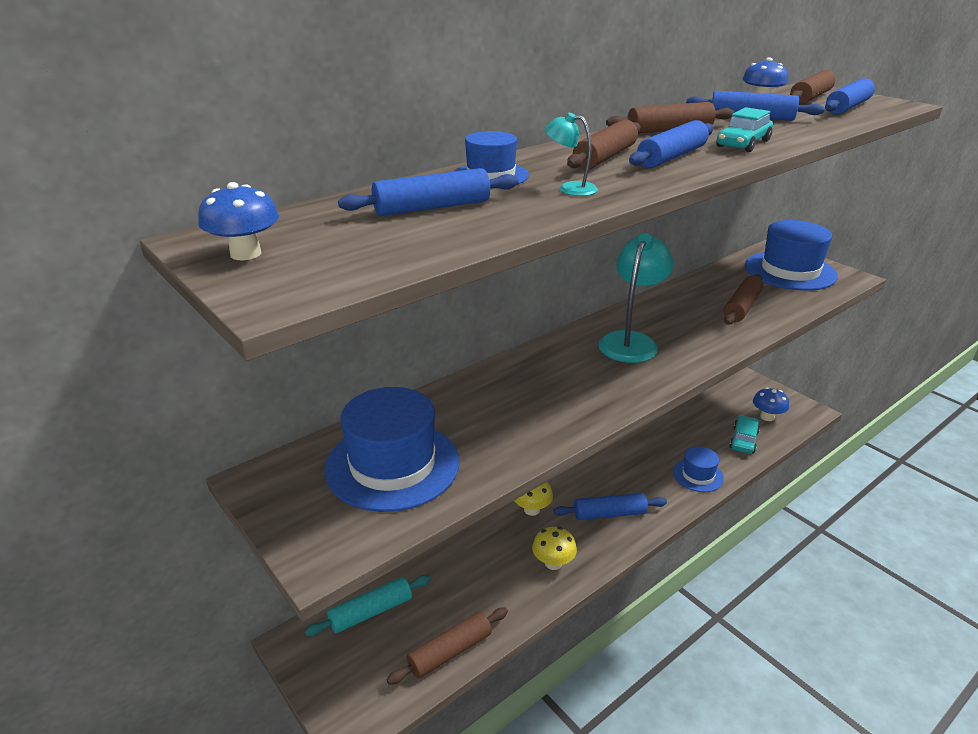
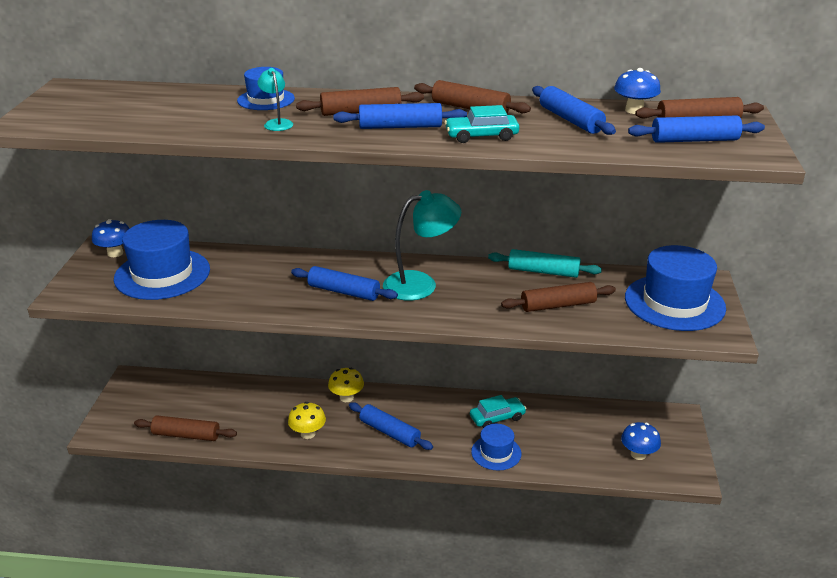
camera: 45 degrees right, 0 degrees up
(245, 254) = (63, 100): blue mushroom -> blue mushroom (115, 253)
(371, 612) = (182, 389): turquoise rolling pin -> turquoise rolling pin (543, 271)
(432, 207) = (186, 107): blue rolling pin -> blue rolling pin (344, 292)
(743, 440) = (581, 456): turquoise car -> turquoise car (497, 418)

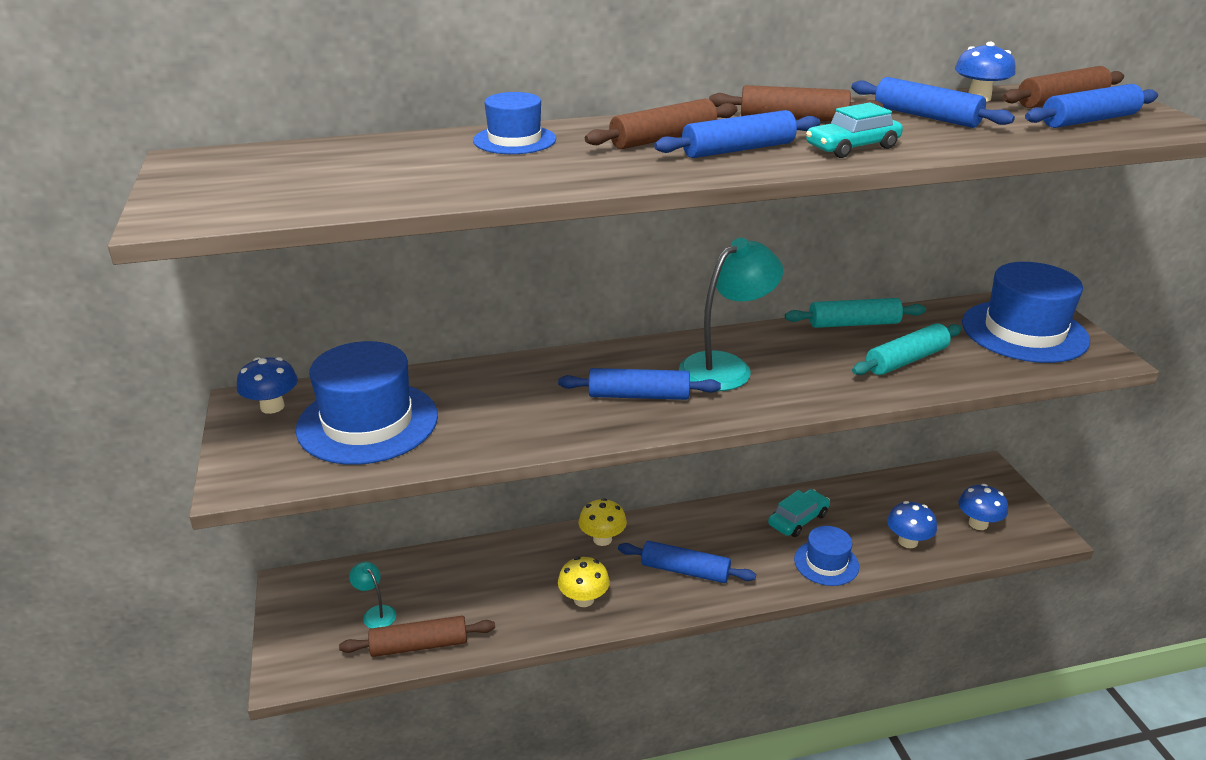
camera: 20 degrees left, 0 degrees up
(277, 123) = (569, 166): turquoise lamp -> turquoise lamp (376, 613)
(558, 305) = (906, 360): brown rolling pin -> turquoise rolling pin
(571, 453) = (908, 541): none -> blue mushroom

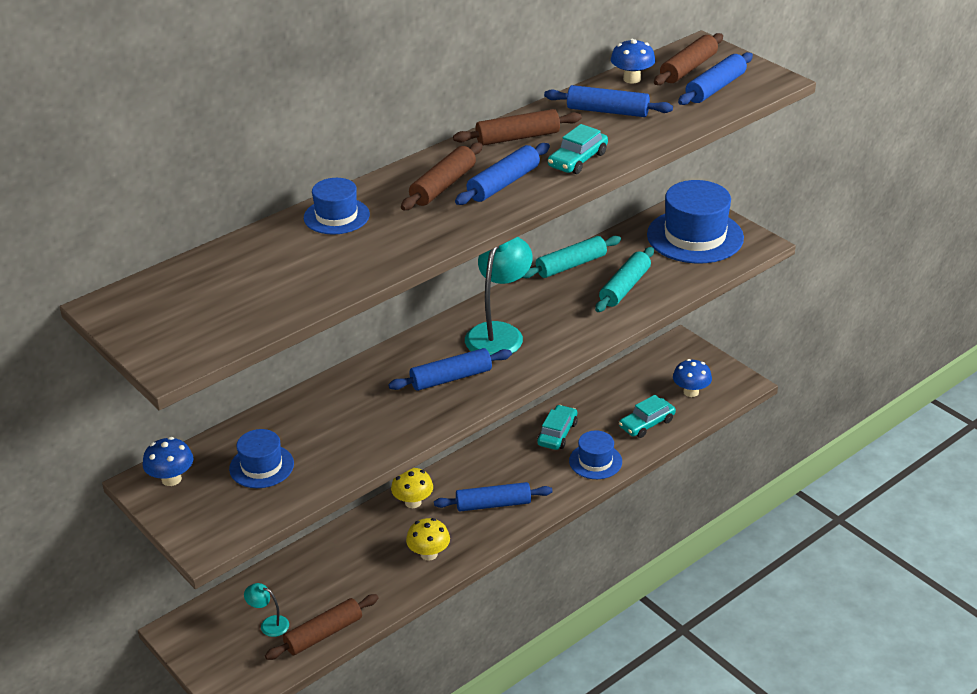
camera: 25 degrees left, 5 degrees up
(367, 422) = (261, 466): blue hat -> blue hat, size x0.56
(908, 541) = (646, 423): blue mushroom -> turquoise car

